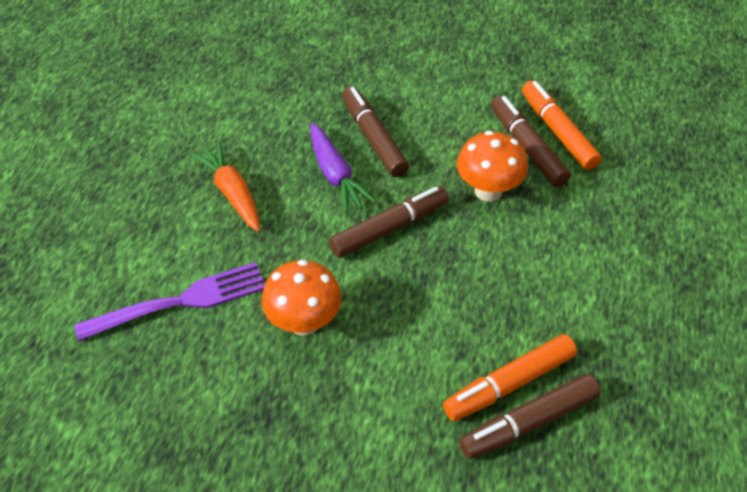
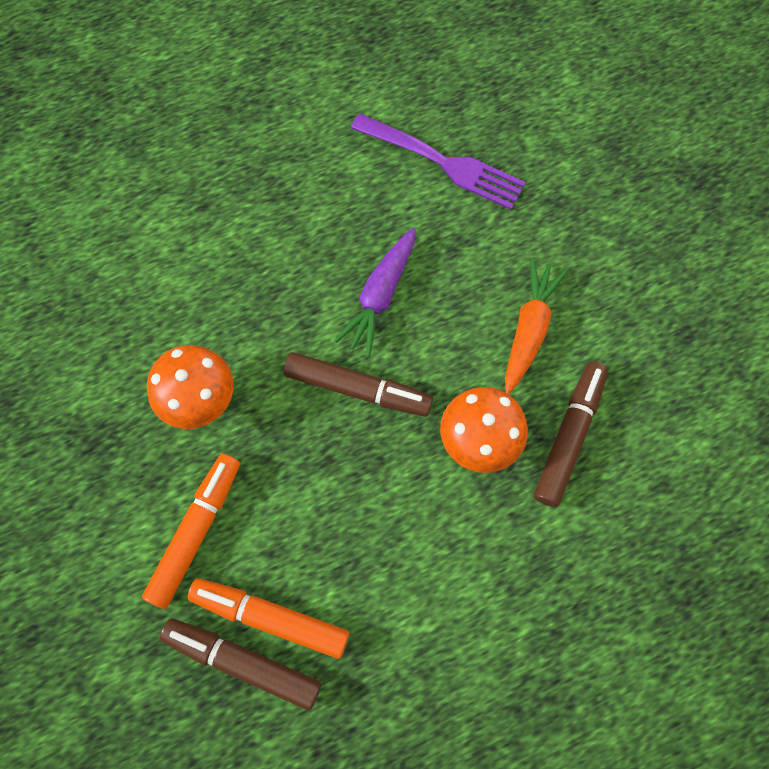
camera: 50 degrees right, 20 degrees up
(179, 302) = (144, 290): purple fork -> purple fork (442, 162)
(232, 193) = (287, 231): orange carrot -> orange carrot (529, 329)
(373, 138) = (454, 291): brown marker -> none
(558, 131) = (618, 450): orange marker -> orange marker (196, 531)

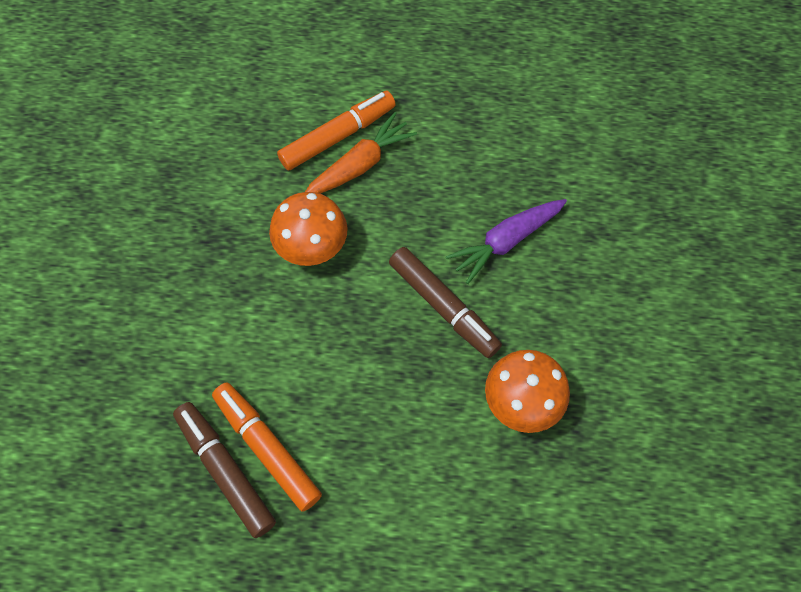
camera: 30 degrees right, 5 degrees down
(196, 531) = (250, 348): orange marker -> orange marker (338, 136)
(442, 162) = (623, 159): purple fork -> none
(529, 329) = (620, 334): orange carrot -> orange carrot (360, 164)
(569, 436) = (604, 443): brown marker -> none

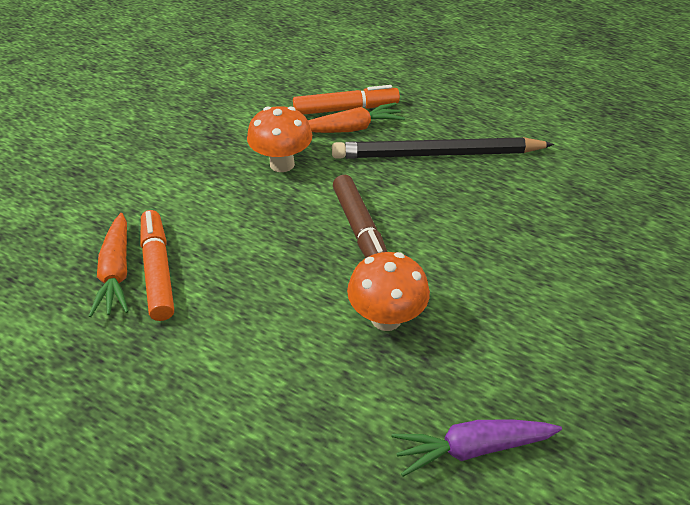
camera: 25 degrees right, 20 degrees down
(225, 470) = (116, 273): brown marker -> orange carrot
(470, 167) = (437, 154): none -> black pencil
(505, 242) = (439, 207): purple carrot -> purple carrot (471, 448)

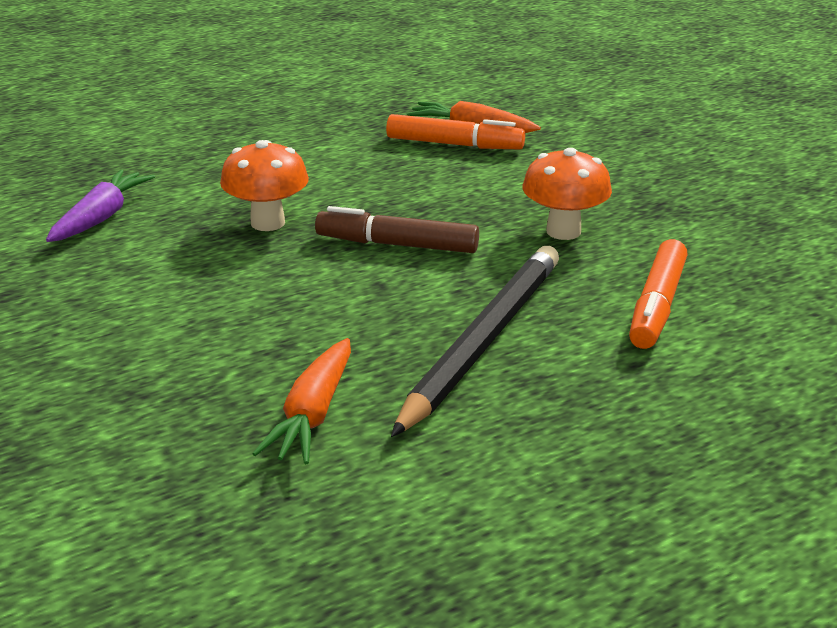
camera: 120 degrees right, 15 degrees down
(351, 128) = (602, 296): orange carrot -> orange carrot (313, 415)

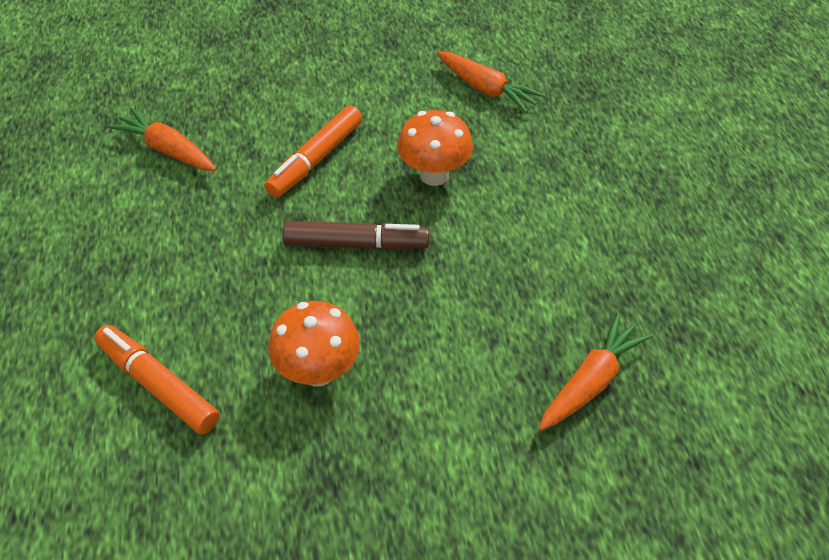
camera: 110 degrees right, 20 degrees up
(102, 217) = (486, 89): purple carrot -> orange carrot
(397, 244) = (356, 244): brown marker -> brown marker turned 60 degrees clockwise
(454, 144) = (553, 351): orange marker -> orange marker (315, 159)
(483, 341) = (186, 253): black pencil -> none

